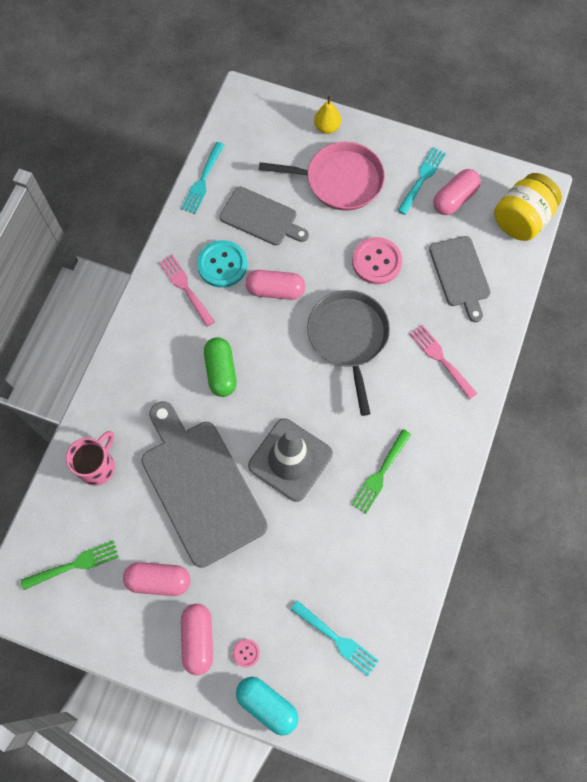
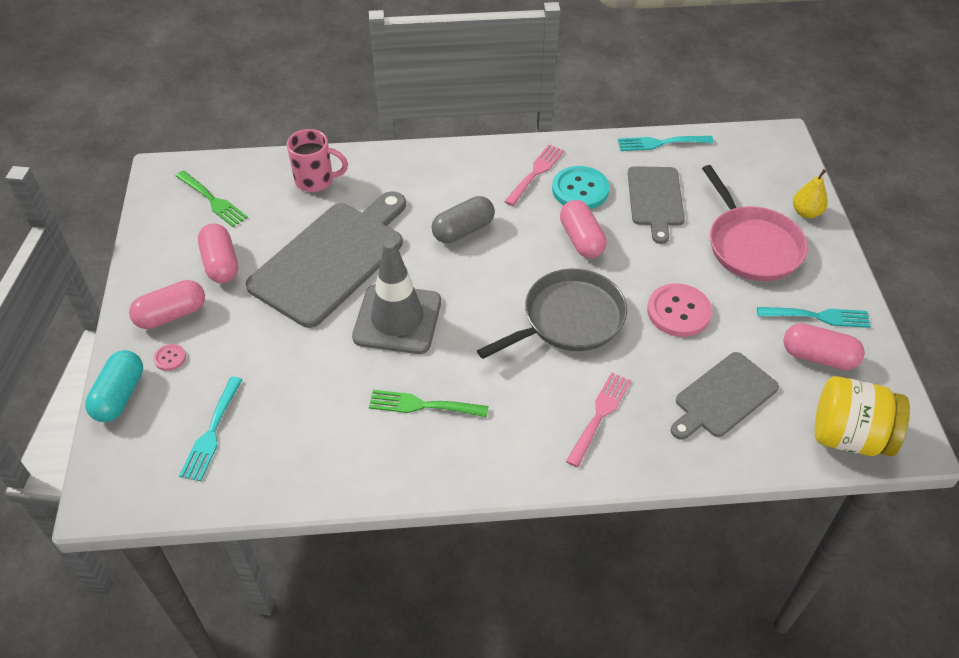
camera: 65 degrees right, 20 degrees down
(221, 371) = (463, 230): green capsule -> grey capsule

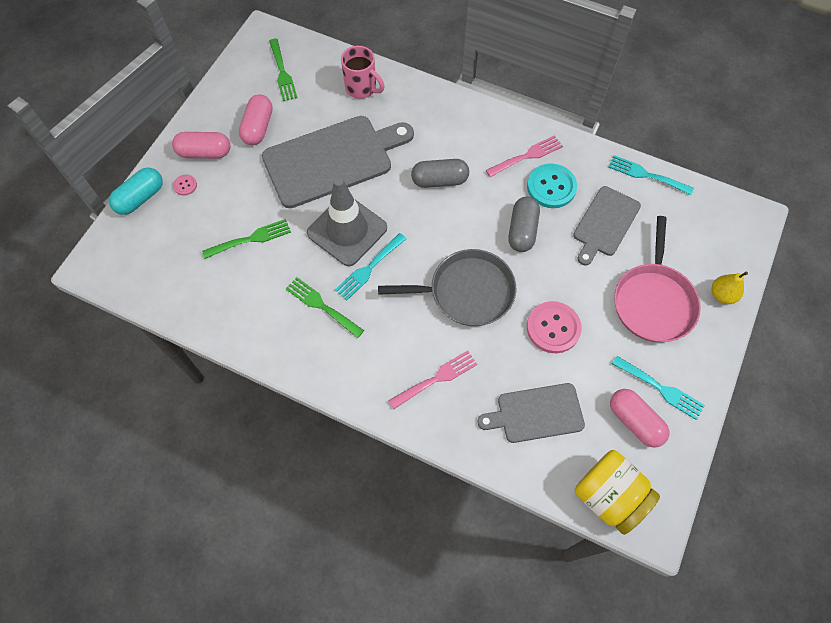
camera: 30 degrees right, 15 degrees up
(212, 432) = (179, 254): turquoise fork -> turquoise fork (369, 268)
(291, 376) = (251, 239): none -> green fork
(581, 239) = (522, 230): pink capsule -> grey capsule

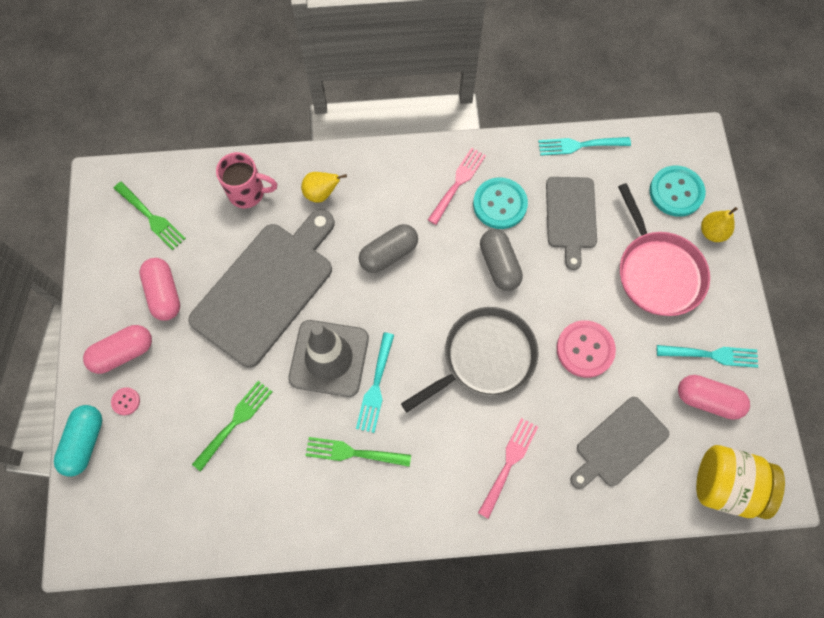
camera: 30 degrees left, 5 degrees up
(416, 114) = (321, 193): none -> yellow pear
(709, 249) = (676, 192): none -> turquoise button

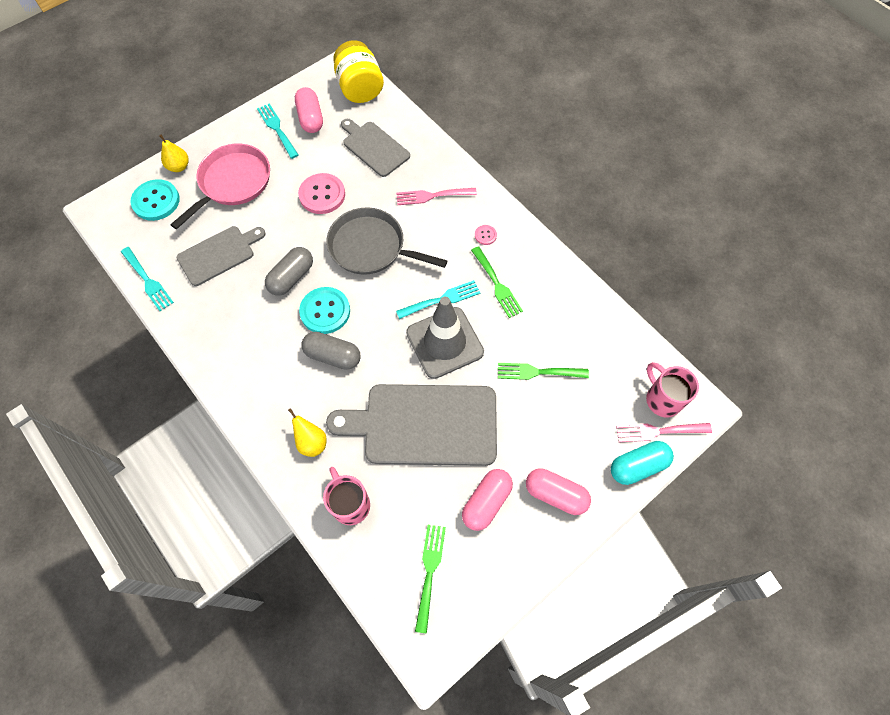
camera: 125 degrees left, 5 degrees down
(117, 519) = (662, 399): none -> pink mug
(126, 401) = (587, 461): pink button -> pink button (485, 235)
(458, 183) = (236, 345): pink fork -> pink fork (658, 431)
(500, 204) = (237, 305): turquoise button -> turquoise button (325, 311)
(619, 444) = (374, 147): grey cutting board -> grey cutting board turned 150 degrees counterclockwise

